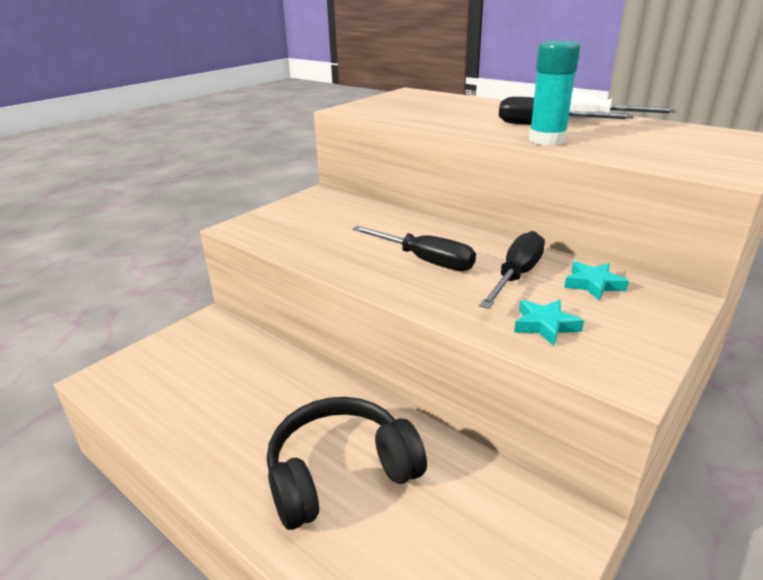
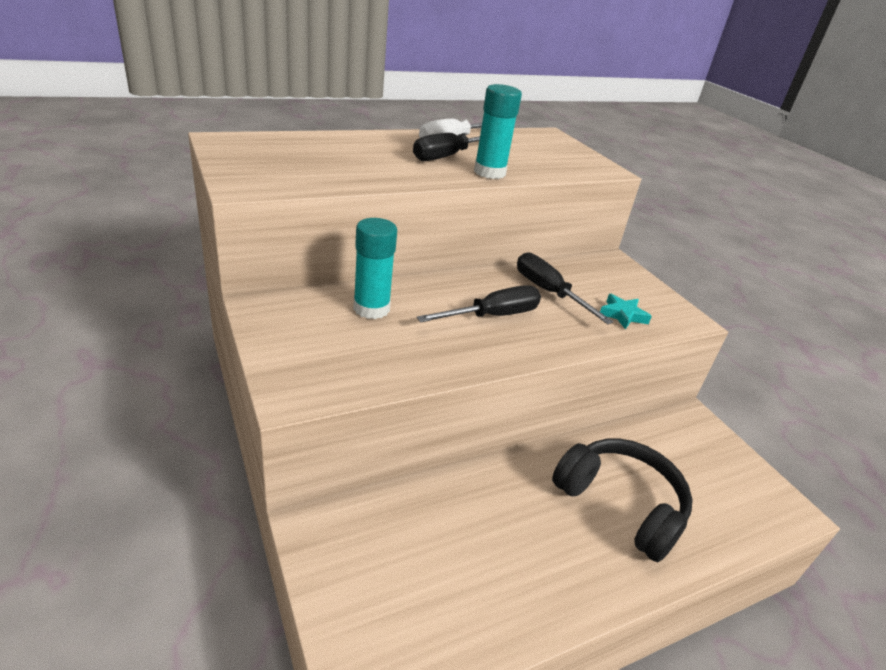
camera: 70 degrees left, 5 degrees up
(340, 473) = (620, 504): black headphones -> black headphones turned 135 degrees clockwise
(364, 219) = (371, 308): none -> turquoise glue stick
(593, 284) = (580, 274): turquoise star -> none

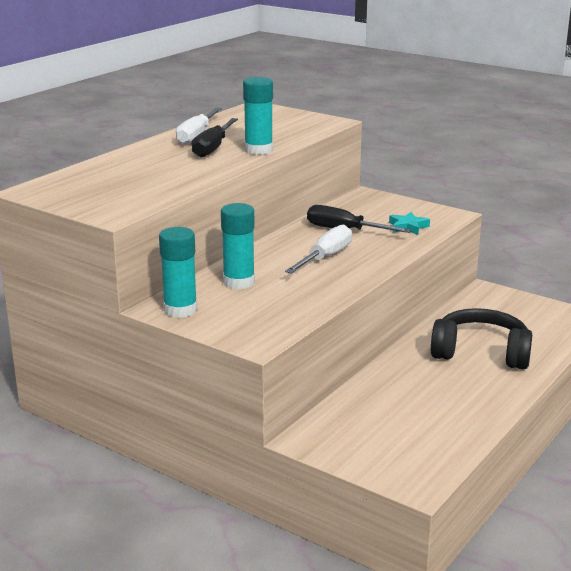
camera: 25 degrees left, 10 degrees down
(275, 316) = (180, 310): none -> turquoise glue stick
(493, 316) = (325, 257): black screwdriver -> white screwdriver

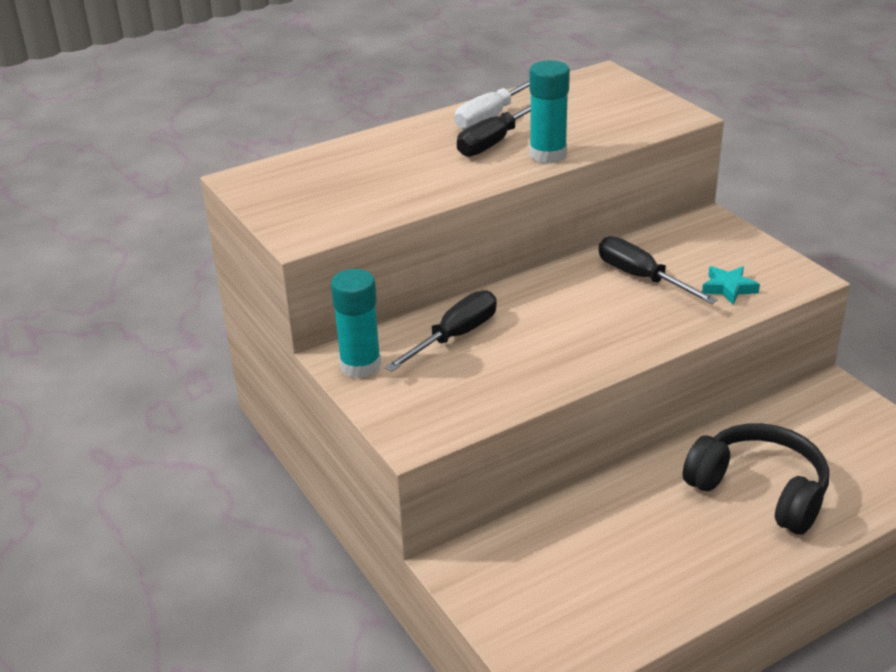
camera: 25 degrees right, 10 degrees up
(239, 282) = (454, 336): turquoise glue stick -> black screwdriver
(325, 257) = (586, 318): white screwdriver -> none

